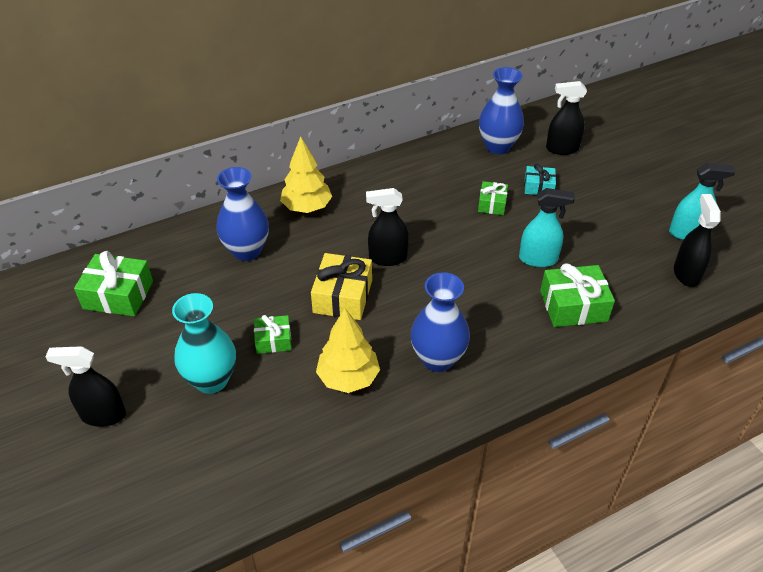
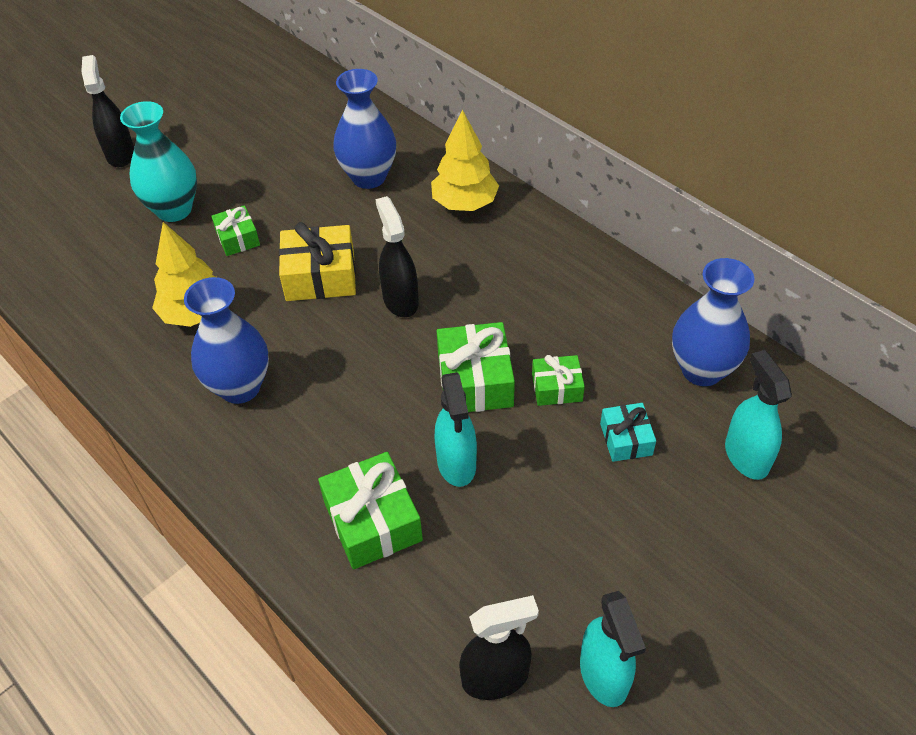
camera: 75 degrees right, 5 degrees up
(118, 295) = (273, 110): green gift -> green gift (475, 380)
(562, 149) = (746, 456): black spray bottle -> turquoise spray bottle

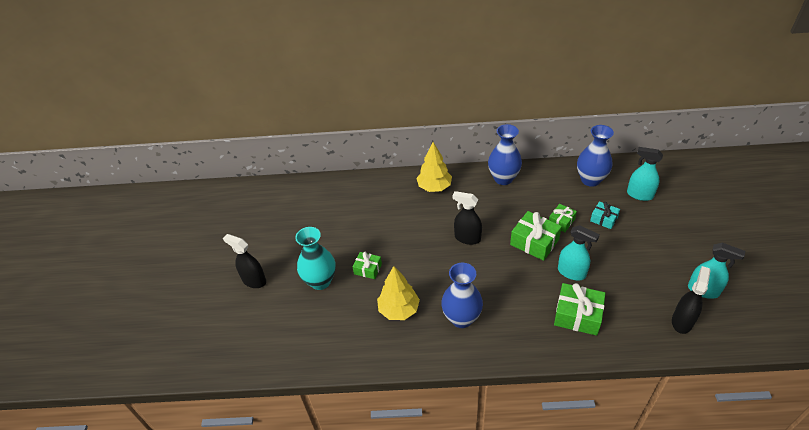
camera: 45 degrees left, 5 degrees down
(320, 276) = (424, 255): yellow gift -> none
(369, 177) = (382, 205): blue vase -> blue vase (503, 178)

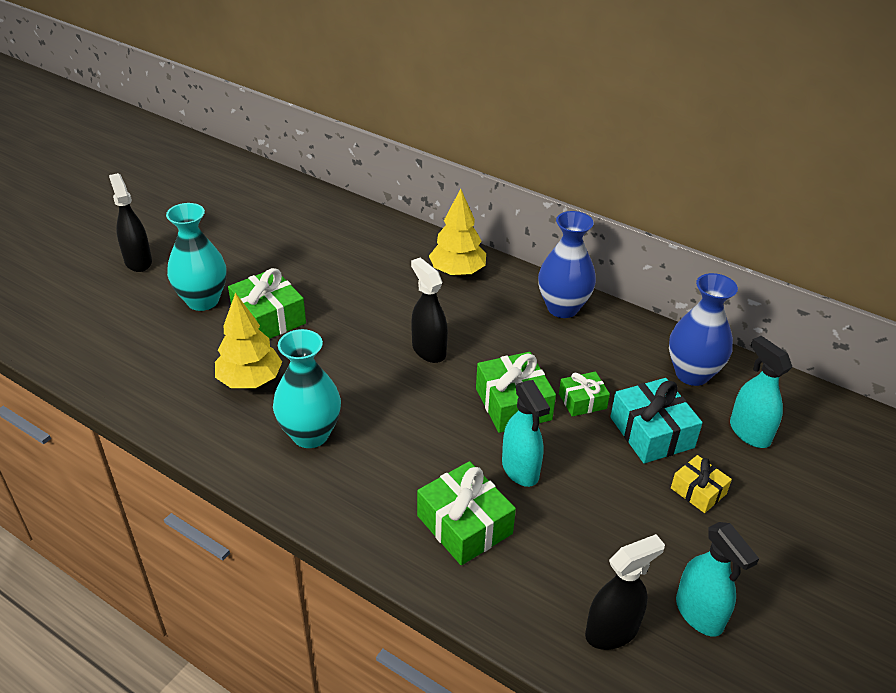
camera: 30 degrees right, 5 degrees down
(368, 269) = (269, 317): green gift -> green gift, size x1.69
(461, 318) = (310, 434): blue vase -> turquoise vase
(604, 219) = (651, 432): turquoise gift -> turquoise gift, size x1.69
(648, 235) = (698, 491): none -> yellow gift

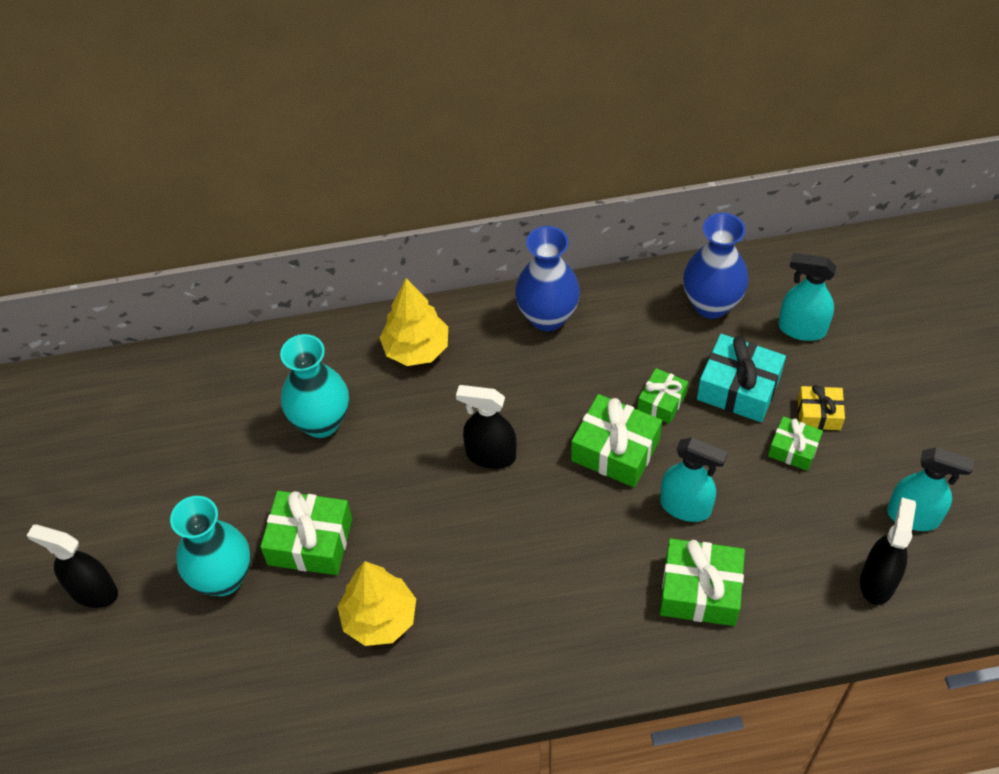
camera: 40 degrees left, 15 degrees up
(310, 434) = (496, 622): turquoise vase -> turquoise vase (321, 422)
(649, 497) = (793, 449): none -> green gift

